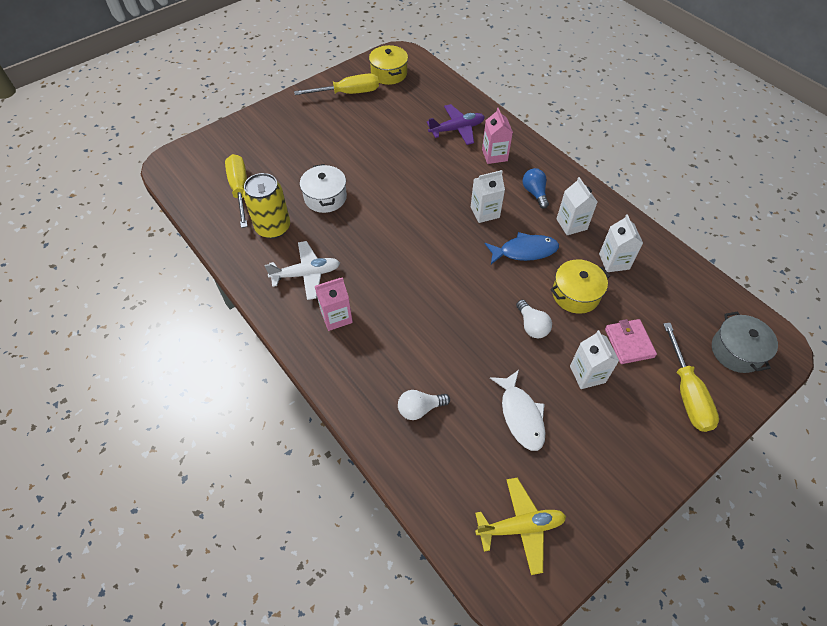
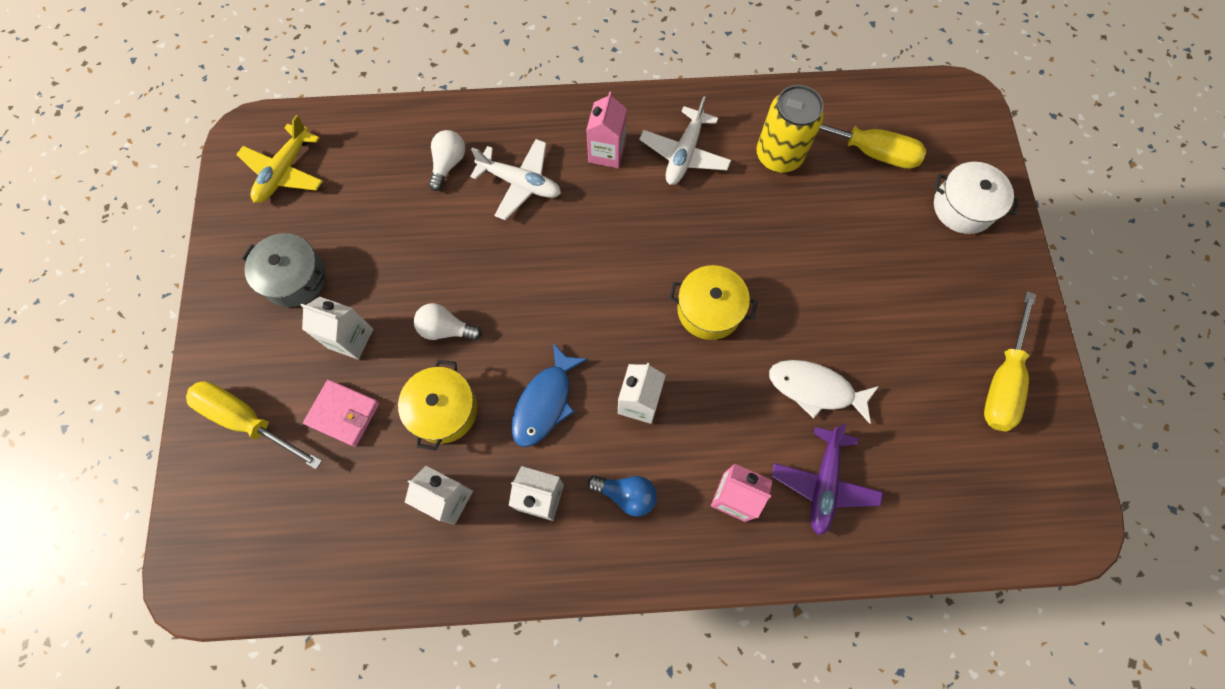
camera: 125 degrees right, 15 degrees up
(325, 197) = (793, 233): white pot -> white pot (963, 207)
(389, 73) = (1024, 472): yellow pot -> yellow pot (709, 310)
(399, 352) = (520, 183): none -> white plane
(521, 415) = (368, 243): white fish -> white fish (815, 389)
(736, 351) = (233, 526): grey pot -> grey pot (295, 278)

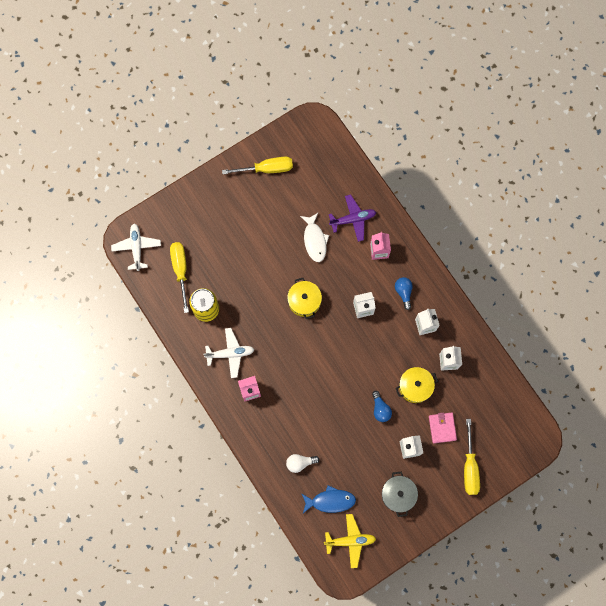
camera: 120 degrees left, 5 degrees up
(446, 329) = (380, 409): white light bulb -> blue light bulb
(520, 183) = (290, 422): white plane -> white plane (137, 248)
(545, 402) = (386, 346): blue fish -> blue fish (330, 501)
(963, 207) = (188, 216): white pot -> none

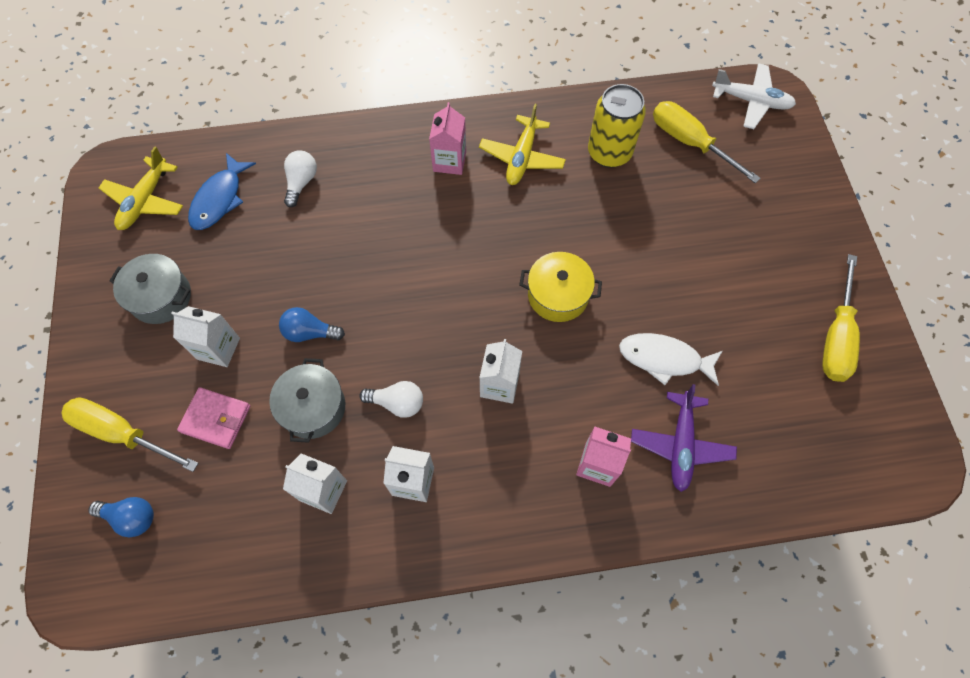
camera: 115 degrees right, 10 degrees down
(180, 270) = (690, 143): yellow screwdriver -> yellow screwdriver turned 150 degrees counterclockwise
(230, 353) = (522, 157): white plane -> yellow plane
(394, 350) = (397, 403): none -> white light bulb
(403, 292) = (495, 471): blue light bulb -> blue light bulb (131, 517)
(415, 386) = (313, 407): yellow pot -> grey pot

